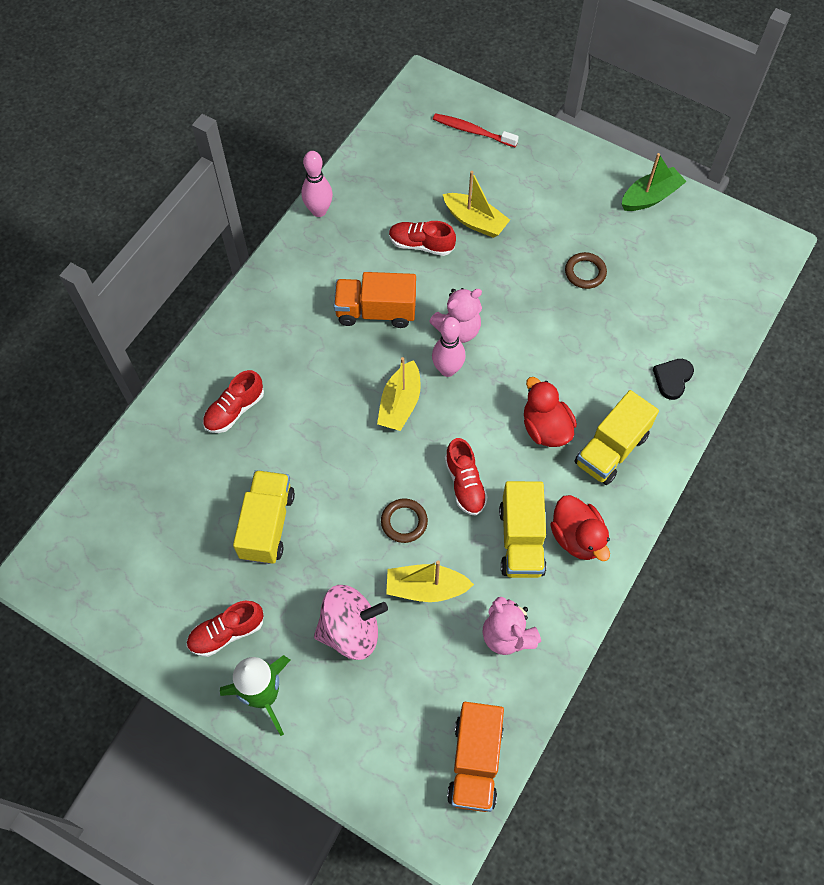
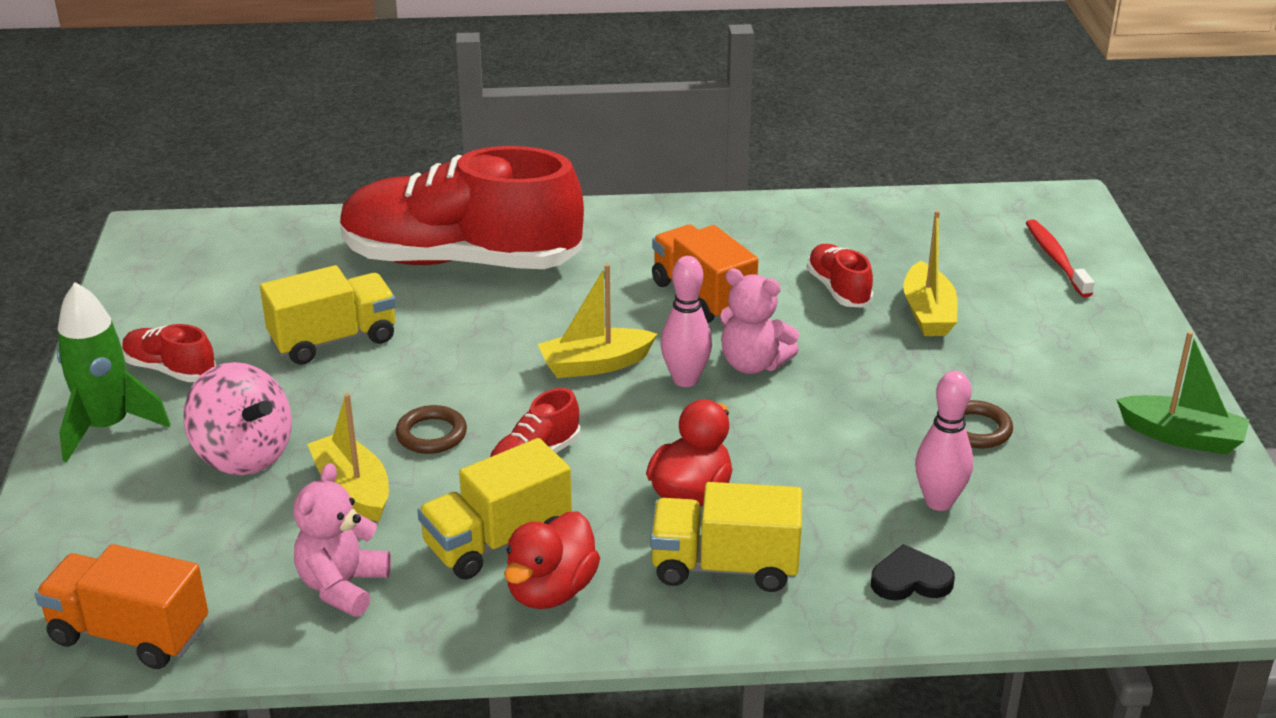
camera: 55 degrees right, 30 degrees down
(234, 410) = (460, 261): red shoe -> red shoe, size x2.44
(319, 211) = (787, 207): pink bowling pin -> pink bowling pin (939, 502)
(475, 762) = (129, 634): orange truck -> orange truck turned 45 degrees clockwise

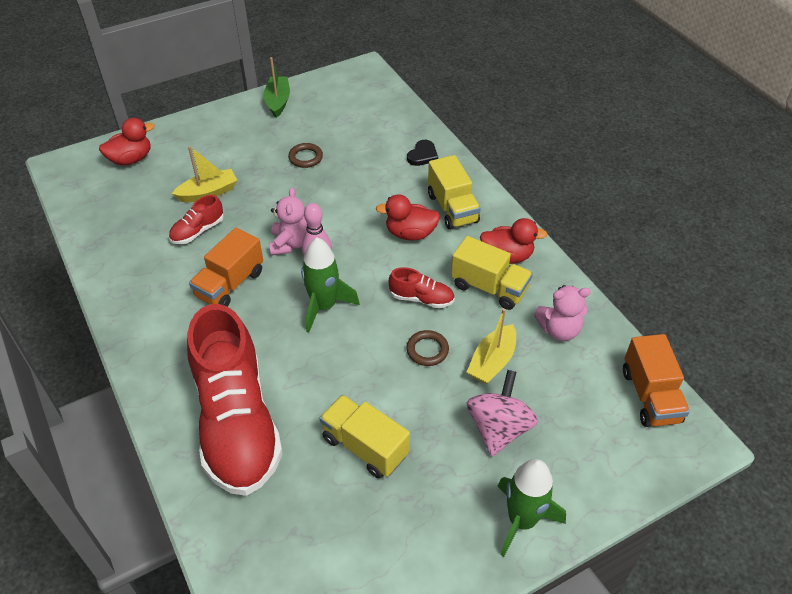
camera: 115 degrees left, 15 degrees up
(170, 370) = (447, 524): red shoe -> none
(595, 365) = (324, 306): yellow boat -> green rocket
(910, 580) = (422, 155): black heart -> black heart turned 120 degrees counterclockwise
(939, 502) = (366, 158): pink bowling pin -> none
(1056, 259) = (131, 159): red toothbrush -> red duck

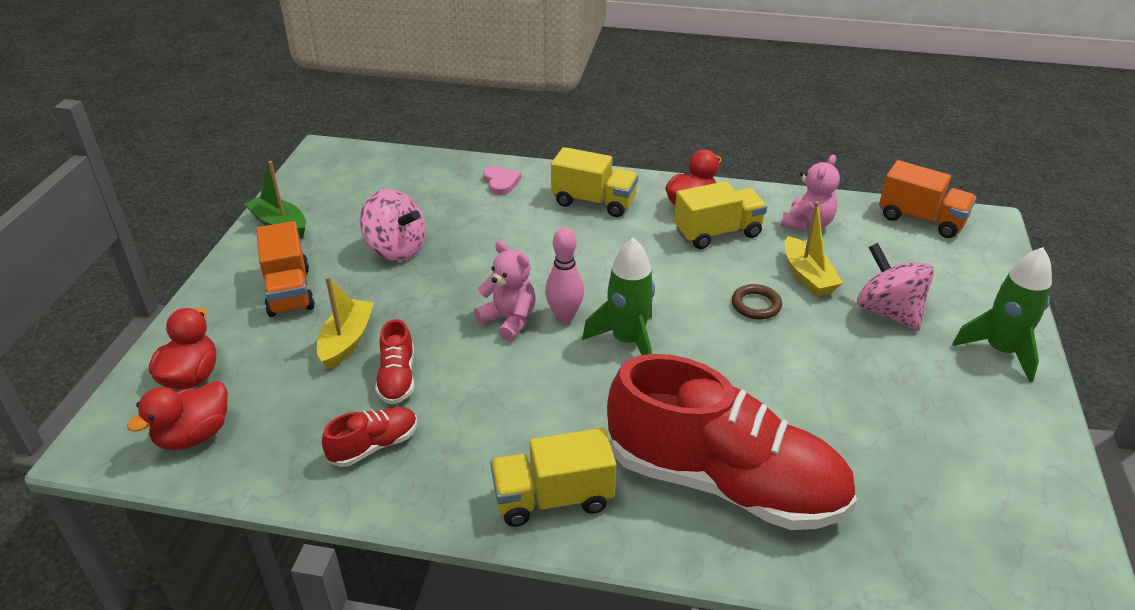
camera: 50 degrees left, 10 degrees down
(230, 284) = (514, 392): orange truck -> orange truck (289, 291)
(305, 157) = (396, 249): brown ring -> pink spinning top
(365, 446) = (839, 403): yellow truck -> yellow truck (553, 498)
(410, 233) = (595, 240): red duck -> red duck (194, 435)
(421, 298) = (687, 276): red shoe -> red shoe (374, 446)
(422, 155) = (501, 182): black heart -> pink heart

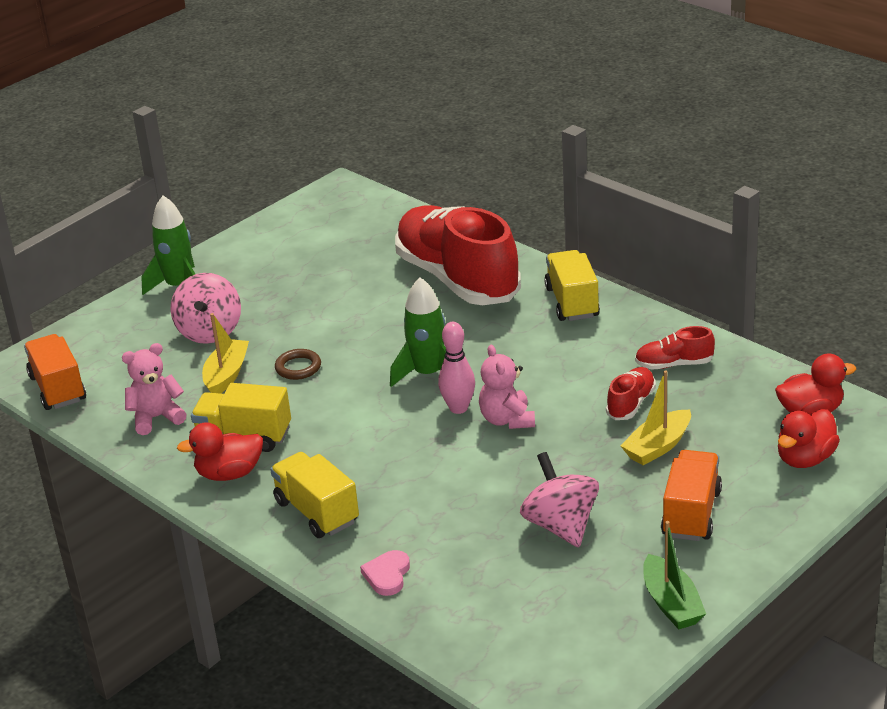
camera: 145 degrees left, 5 degrees down
(553, 498) = (572, 302): yellow truck -> yellow truck turned 120 degrees counterclockwise

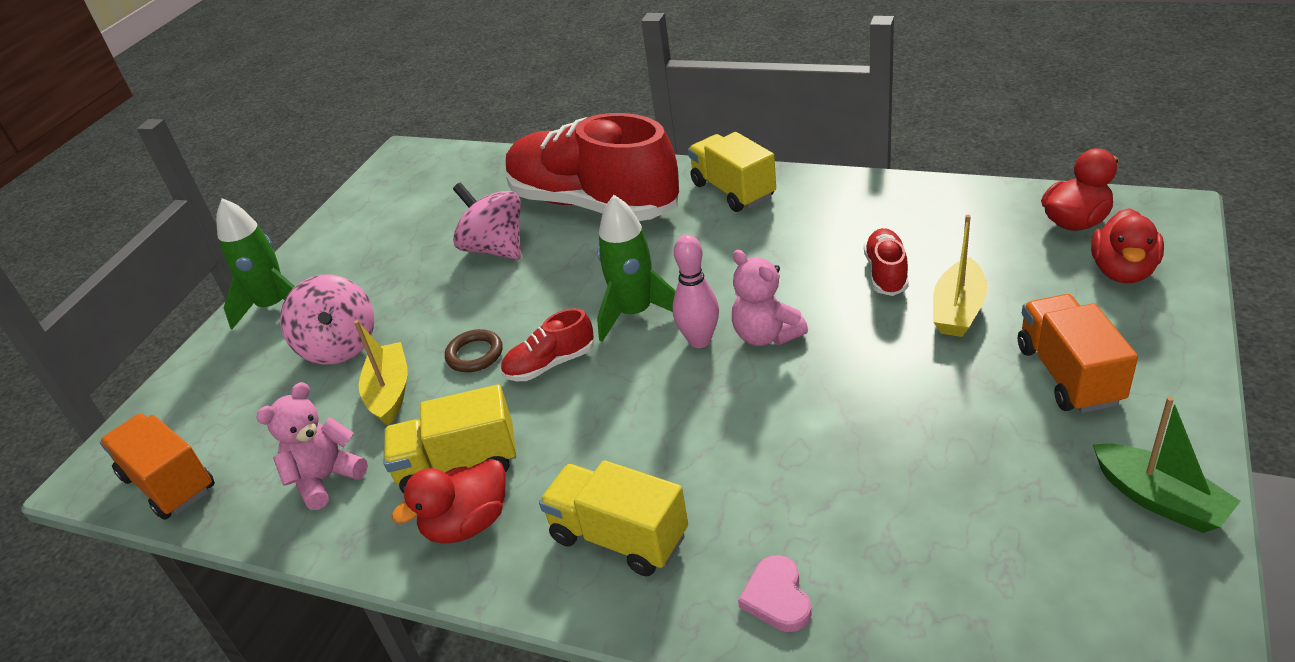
camera: 20 degrees left, 5 degrees up
(561, 526) = (936, 444): pink spinning top -> pink spinning top (495, 249)
(674, 364) = (892, 219): red shoe -> red shoe (550, 364)

